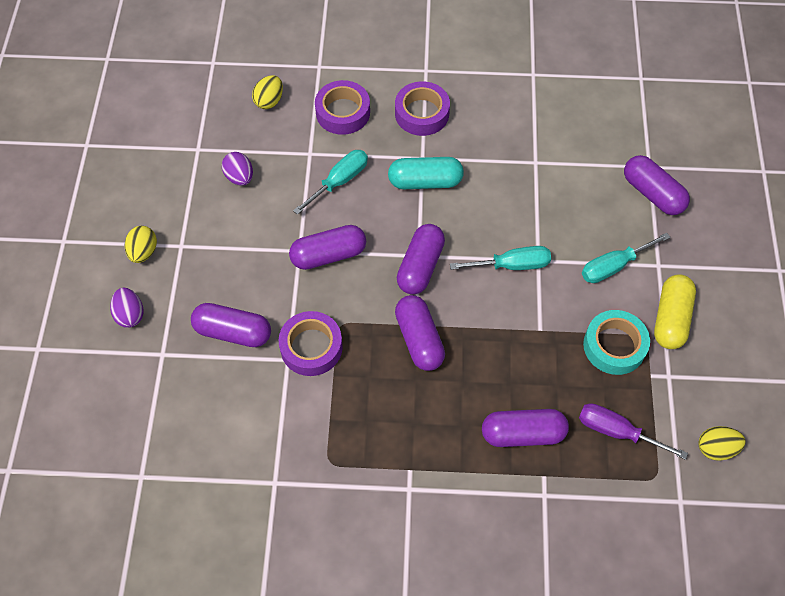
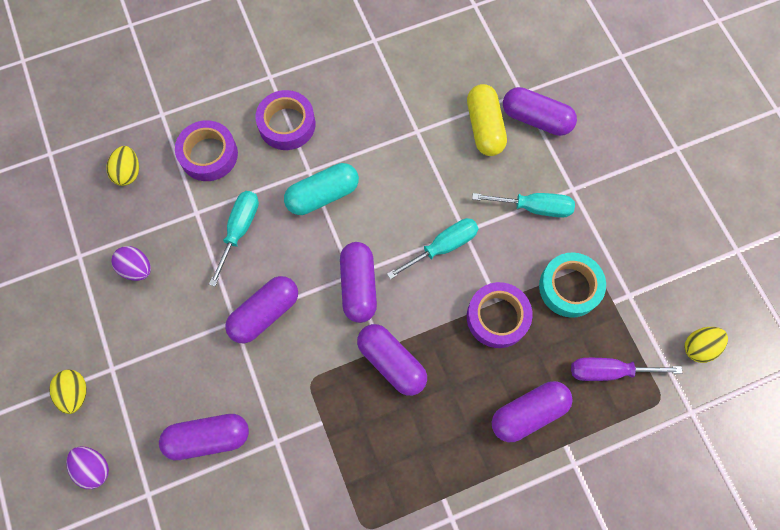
camera: 25 degrees left, 10 degrees up
(311, 347) = (293, 418): purple tape -> purple tape (497, 317)
(613, 266) = (534, 207): turquoise screwdriver -> turquoise screwdriver turned 120 degrees counterclockwise
(671, 318) = (606, 238): yellow capsule -> yellow capsule (484, 127)

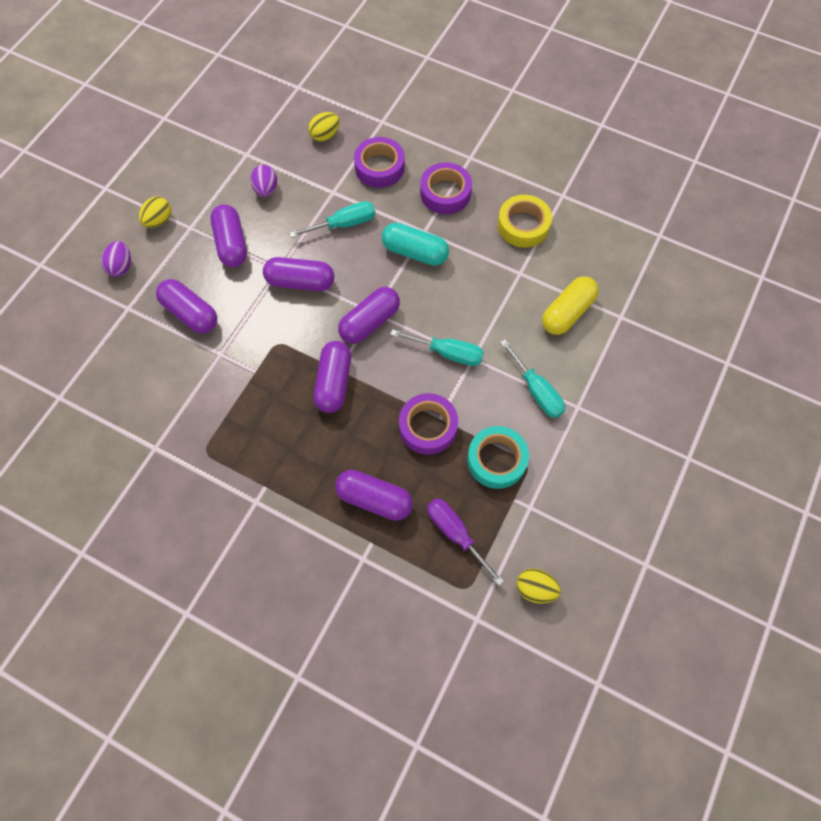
camera: 50 degrees right, 5 degrees down
(375, 92) = (523, 226): none -> yellow tape
(536, 119) = (609, 341): purple capsule -> purple capsule (231, 244)

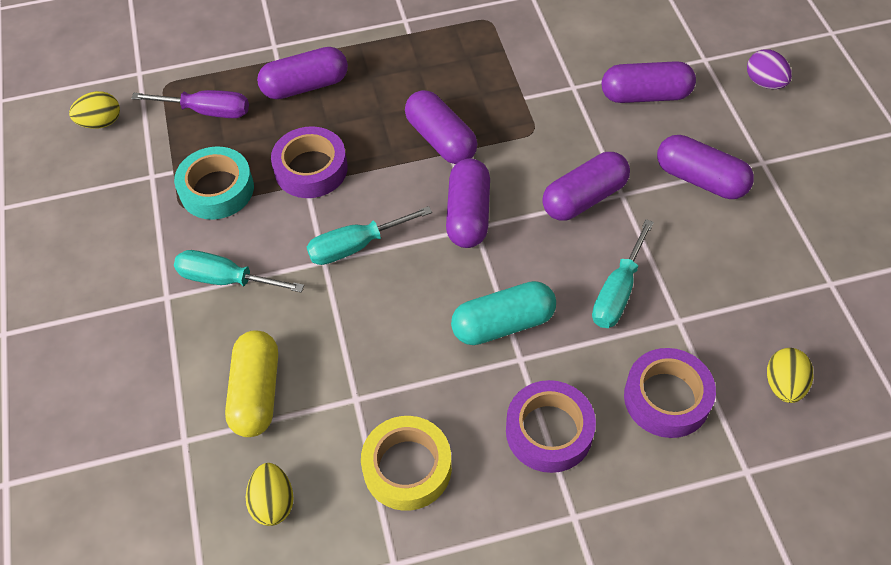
camera: 140 degrees right, 10 degrees down
(159, 221) = (800, 144): yellow egg -> yellow egg (273, 503)
(266, 189) = (750, 261): purple egg -> none

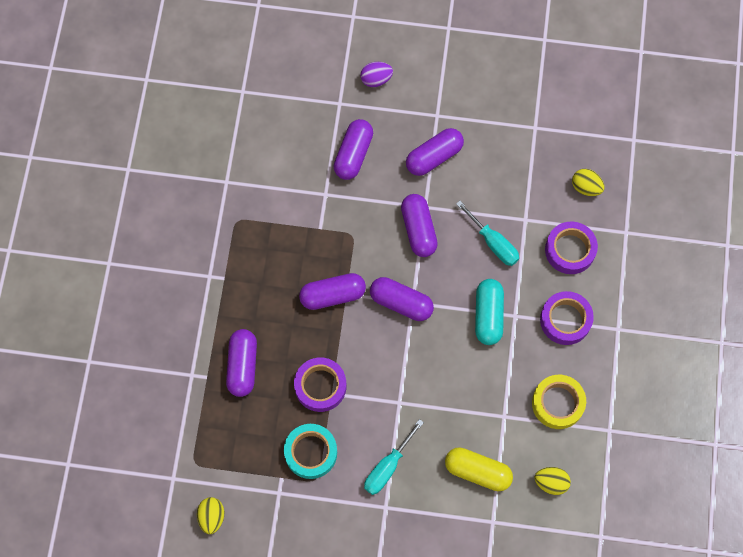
camera: 70 degrees left, 15 degrees up
(207, 111) = (236, 440): purple screwdriver -> none
(355, 246) = (396, 379): turquoise screwdriver -> none

